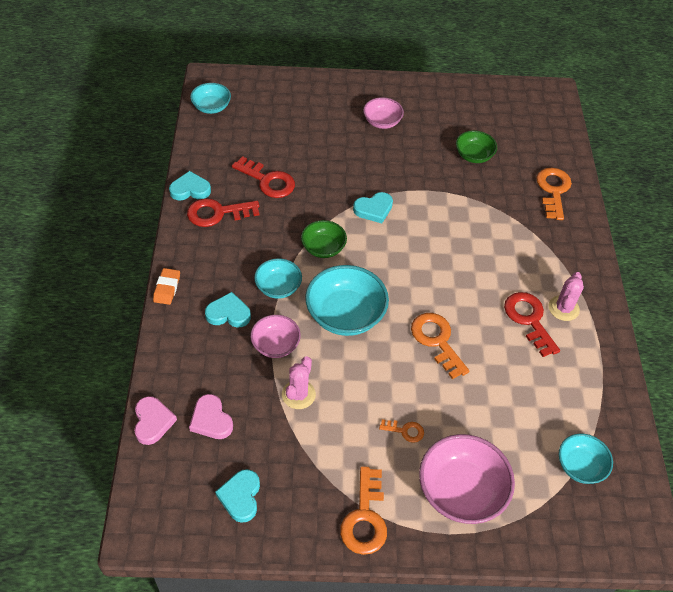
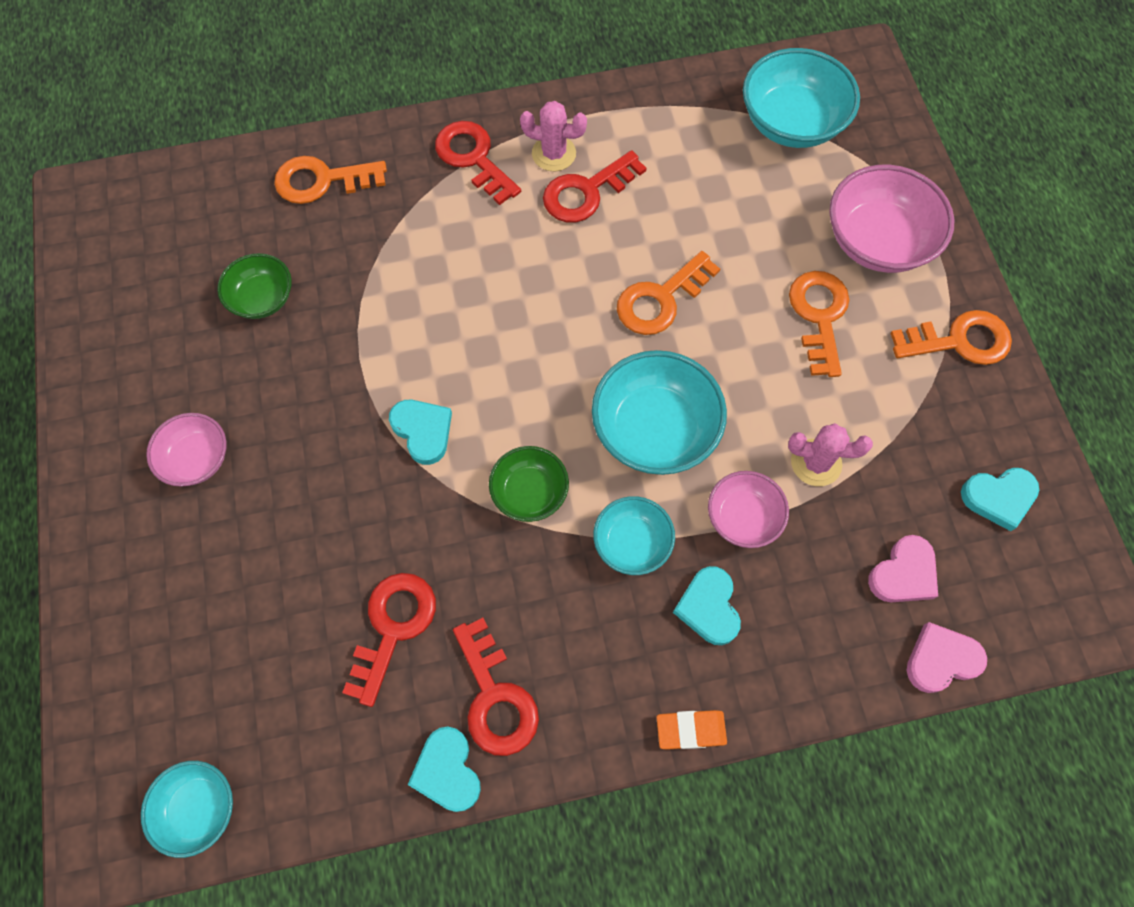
camera: 100 degrees left, 15 degrees up
(405, 431) = (819, 316): orange key -> orange key, size x1.90
(563, 265) = (473, 158): none -> red key
(580, 466) = (791, 123): turquoise bowl -> turquoise bowl, size x1.70

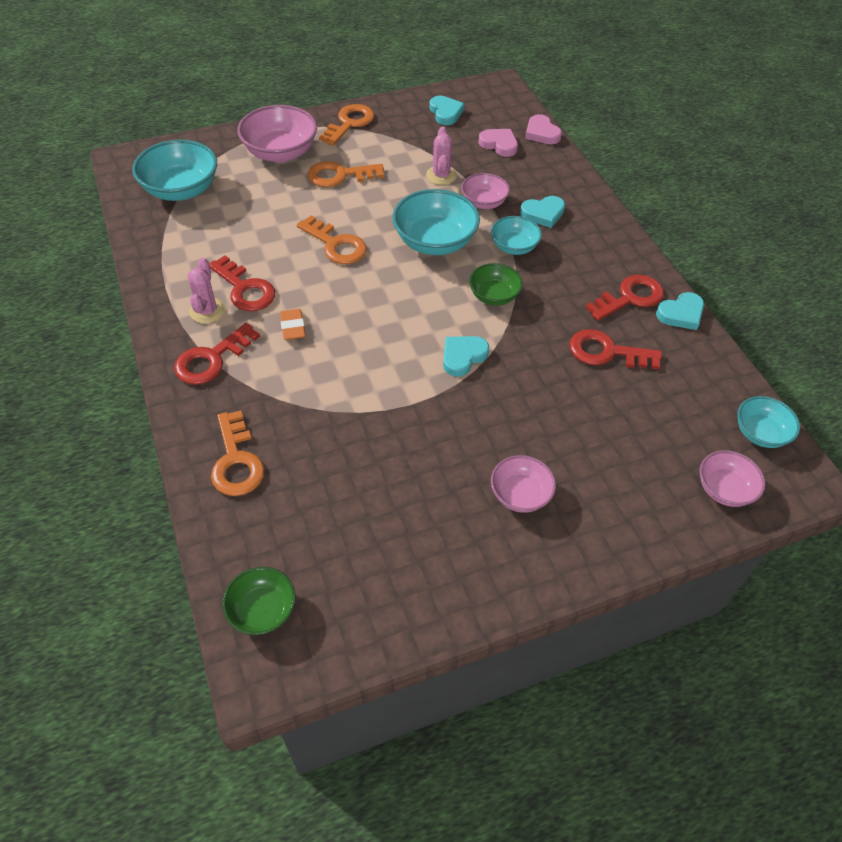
camera: 100 degrees left, 15 degrees down
(128, 717) = (724, 489): none -> pink bowl
(262, 298) = (364, 481): green bowl -> green bowl (262, 610)
(691, 730) = (614, 217): orange eraser -> orange eraser (293, 327)
(959, 341) = (349, 123): orange key -> orange key turned 45 degrees clockwise

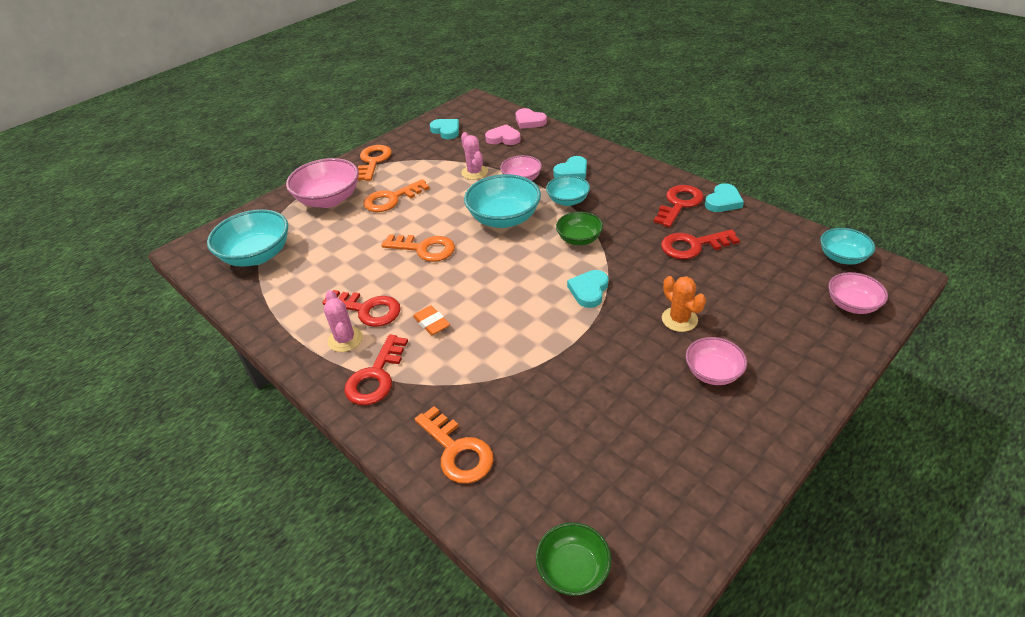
camera: 20 degrees left, 10 degrees down
(530, 426) = (679, 319): none -> orange cactus

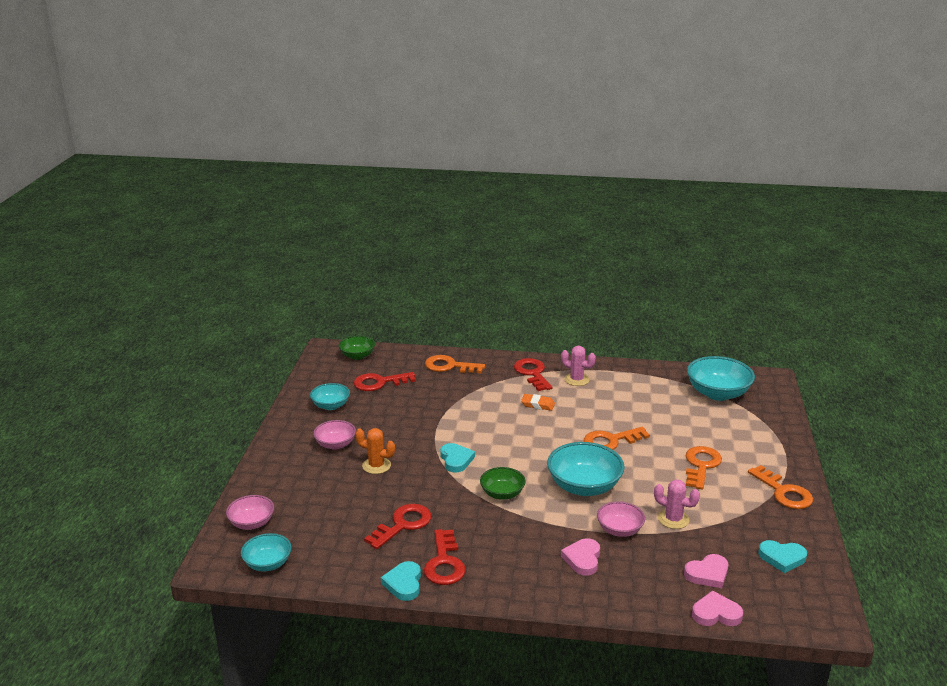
camera: 140 degrees right, 15 degrees down
(329, 199) = (749, 445): pink bowl -> none
(368, 310) = (588, 396): red key -> red key (379, 383)
(568, 201) = (550, 525): turquoise bowl -> turquoise bowl (330, 406)
(572, 172) = (582, 559): turquoise heart -> pink heart

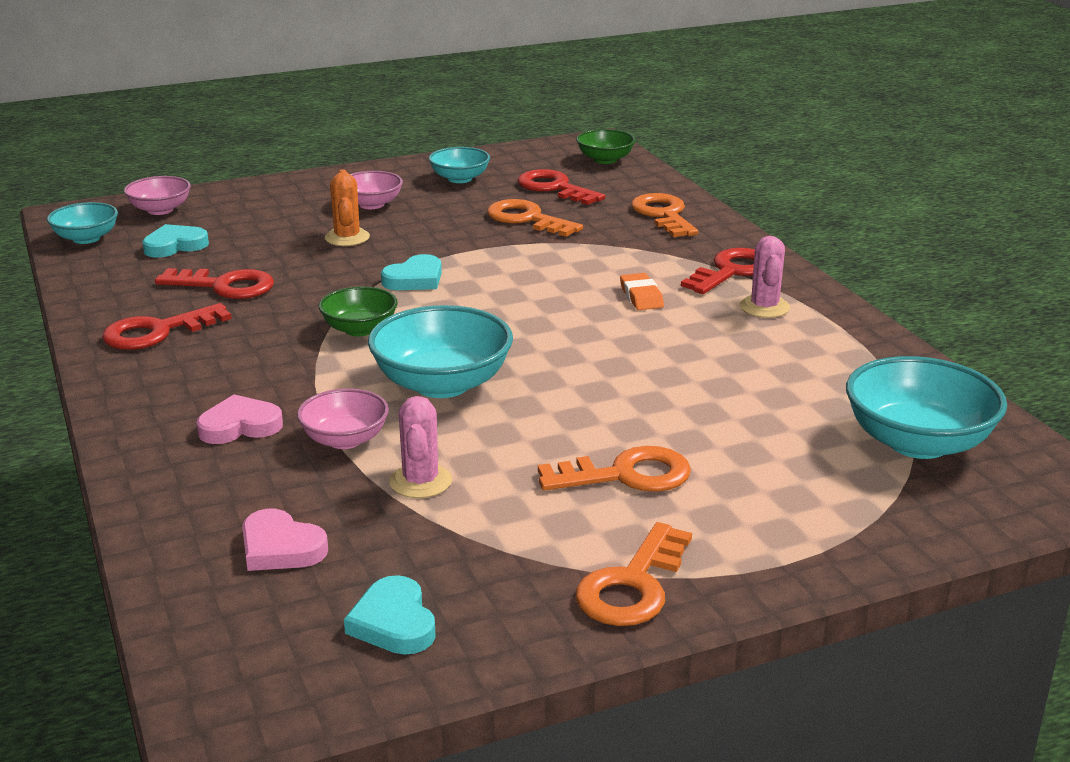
camera: 60 degrees right, 0 degrees up
(404, 583) = (94, 319): turquoise heart -> turquoise heart (175, 246)
(611, 441) = (605, 376): orange key -> orange key (527, 219)
(716, 613) = (168, 578): pink heart -> none

